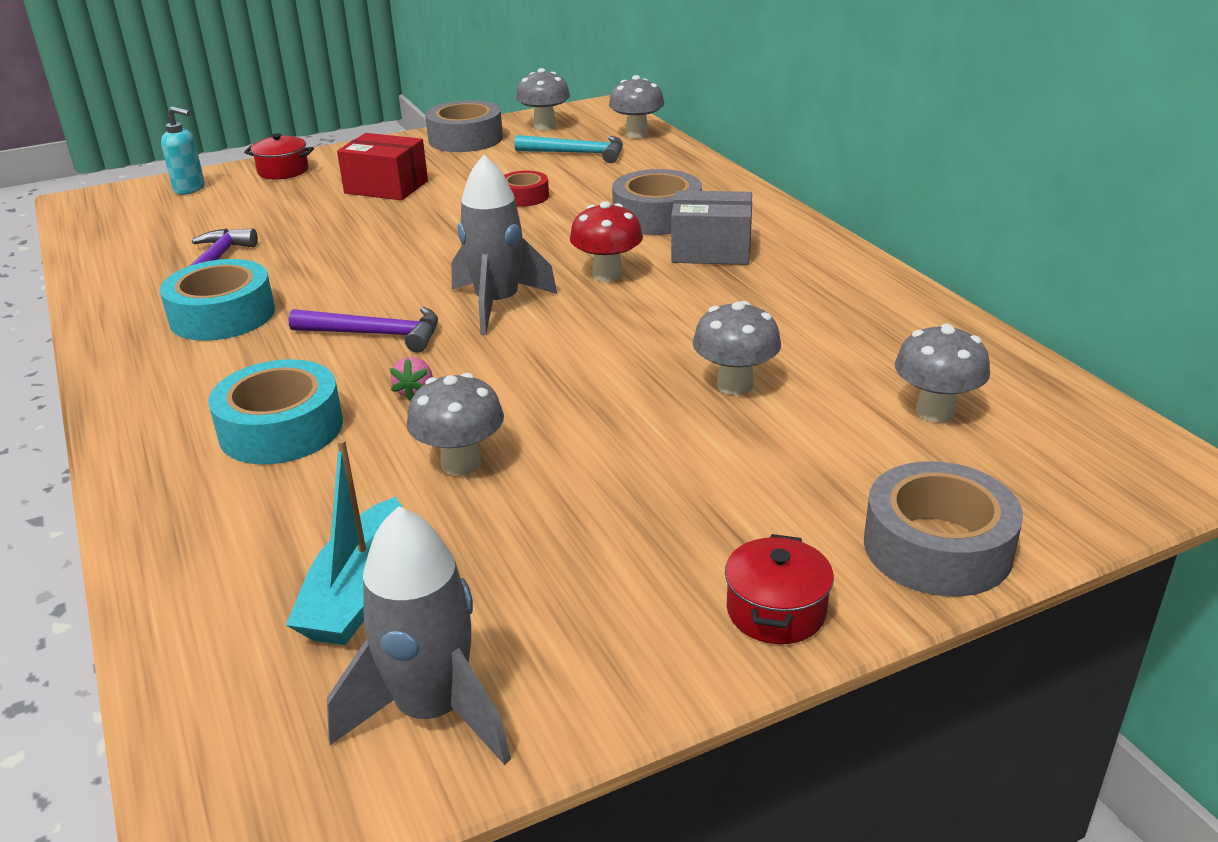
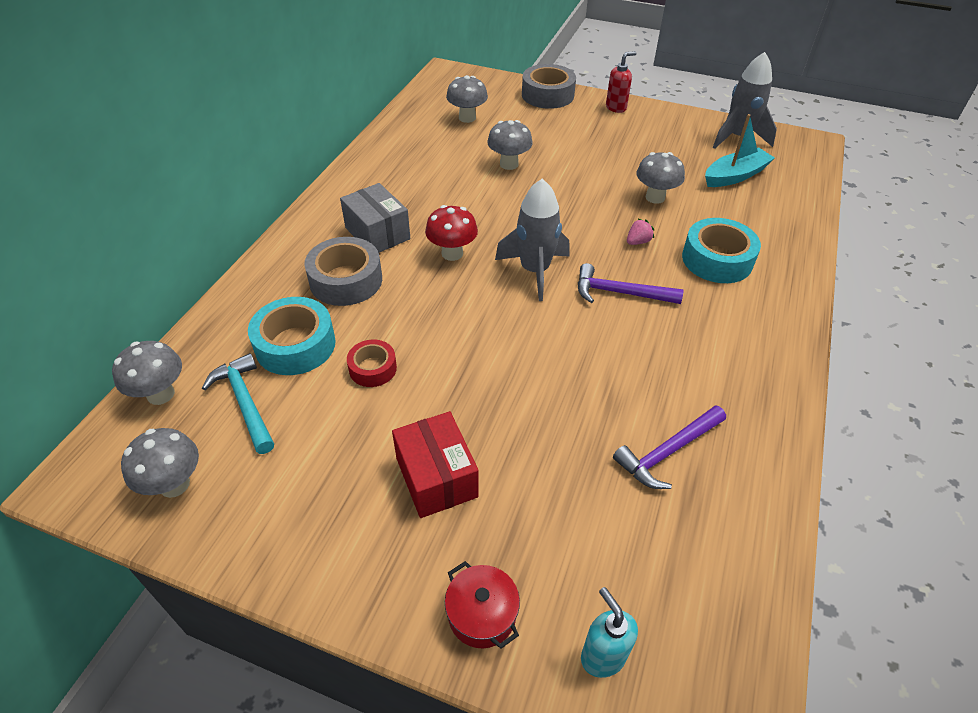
camera: 135 degrees left, 15 degrees up
(222, 315) = (695, 375): turquoise tape -> turquoise tape (295, 345)
(375, 334) = (620, 293): purple hammer -> purple hammer turned 45 degrees counterclockwise
(465, 139) = (261, 524): grey tape -> none
(776, 611) = (616, 108): red pot -> red soap dispenser

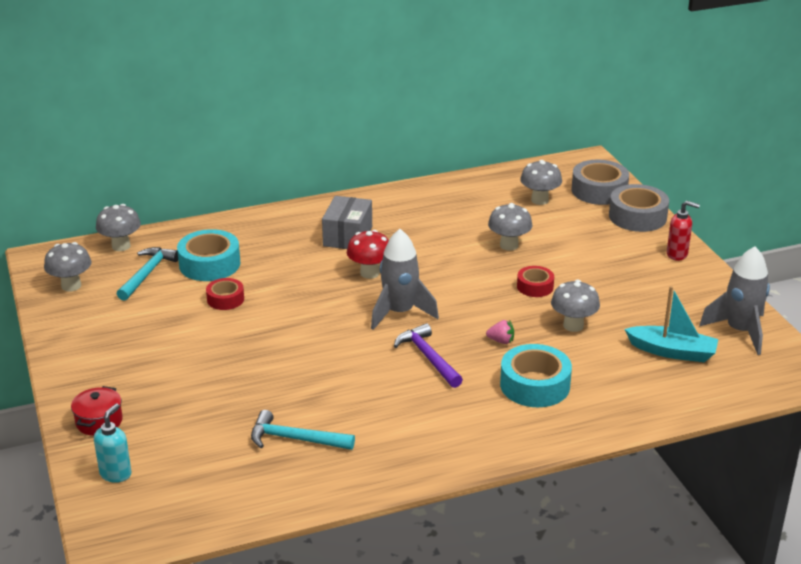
camera: 50 degrees right, 15 degrees down
(346, 280) = (286, 250): grey tape -> grey tape (599, 190)
(436, 477) = (171, 363): red box -> none
(581, 185) = (535, 287): none -> red tape
(667, 452) = (295, 439): purple hammer -> turquoise hammer

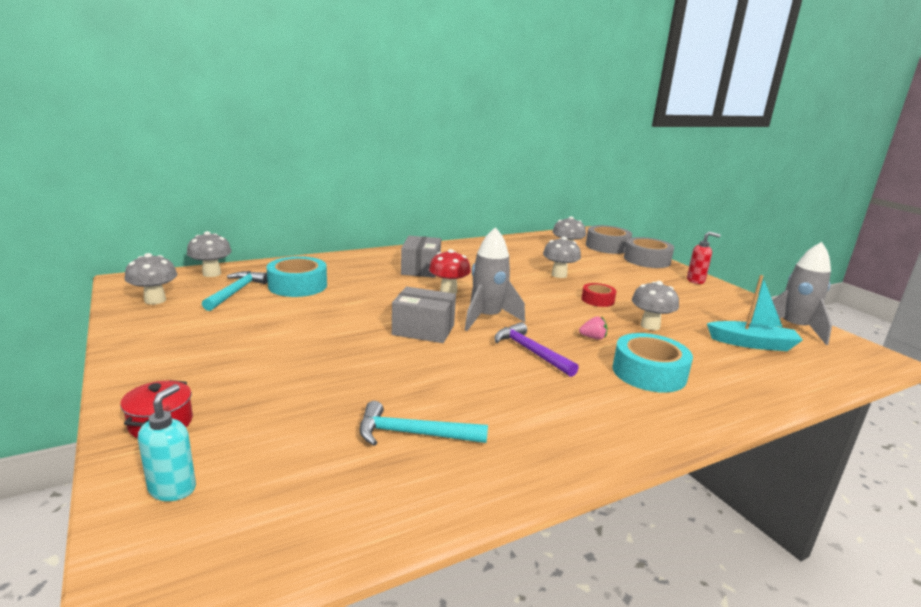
camera: 10 degrees left, 10 degrees down
(225, 299) = (315, 309): red tape -> none
(329, 328) = (423, 330): none -> grey box

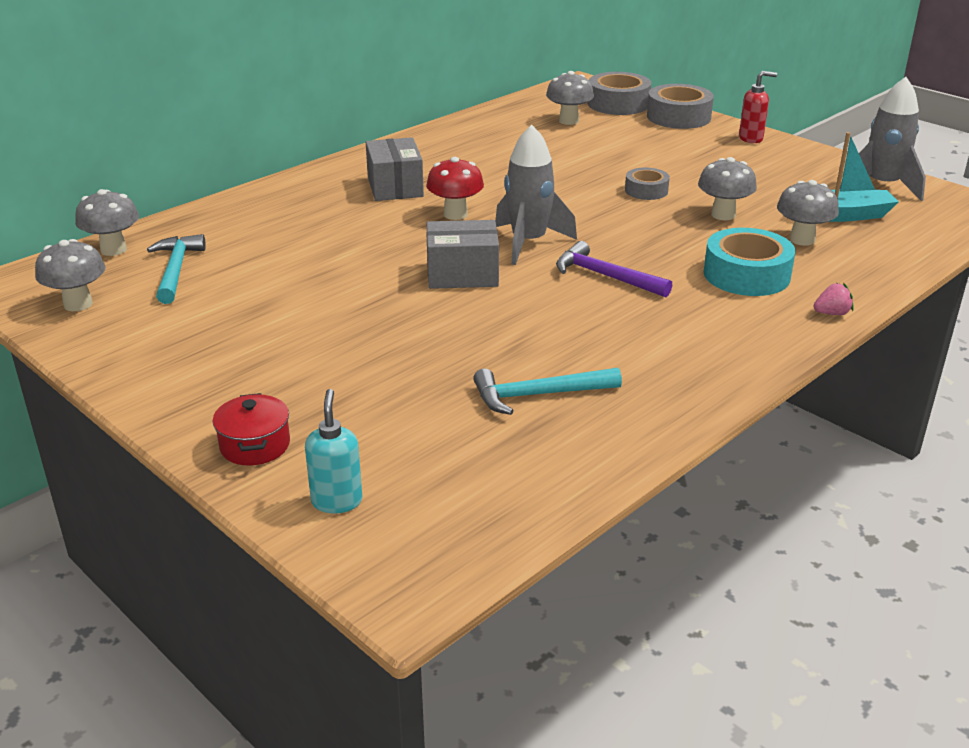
camera: 15 degrees left, 10 degrees up
(297, 285) = (251, 244): turquoise tape -> none
(559, 275) = (580, 162): grey mushroom -> grey mushroom (802, 239)
(593, 338) = (666, 244): pink strawberry -> pink strawberry (831, 313)
(597, 300) = (646, 190): red tape -> grey tape

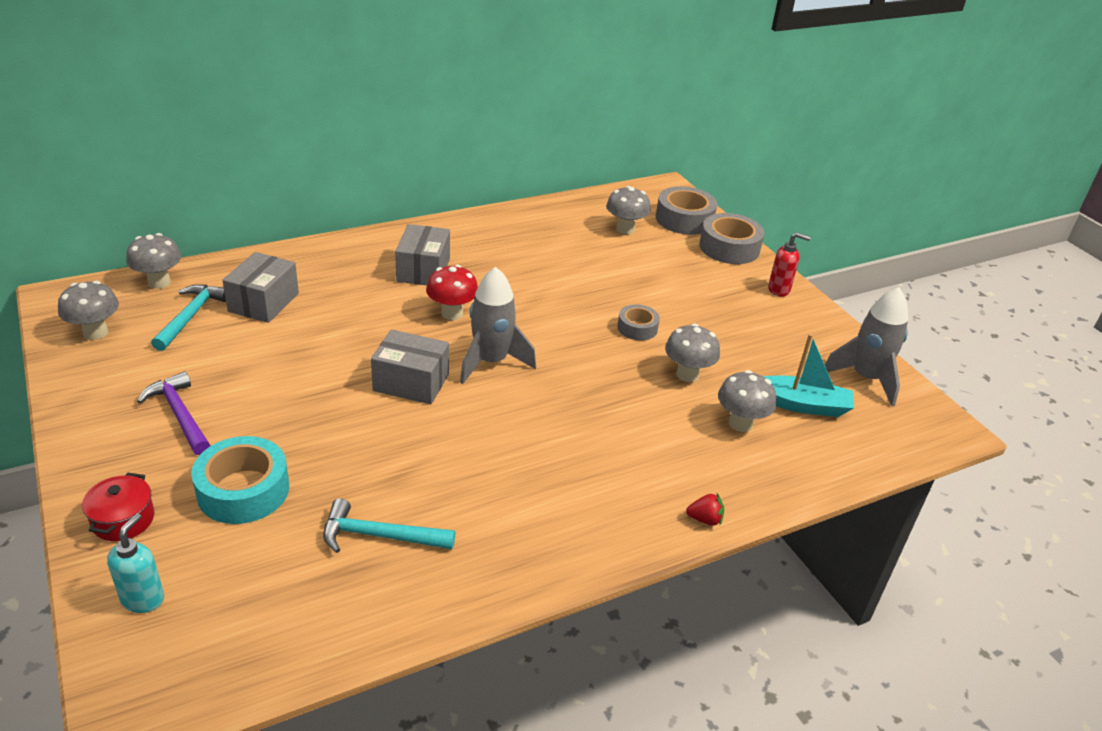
camera: 15 degrees right, 5 degrees up
(247, 243) = (263, 302): none -> grey box
(605, 276) = (531, 418): purple hammer -> purple hammer (180, 414)
(746, 275) = (658, 451): turquoise tape -> turquoise tape (243, 490)
(831, 313) = (705, 519): pink strawberry -> red strawberry

